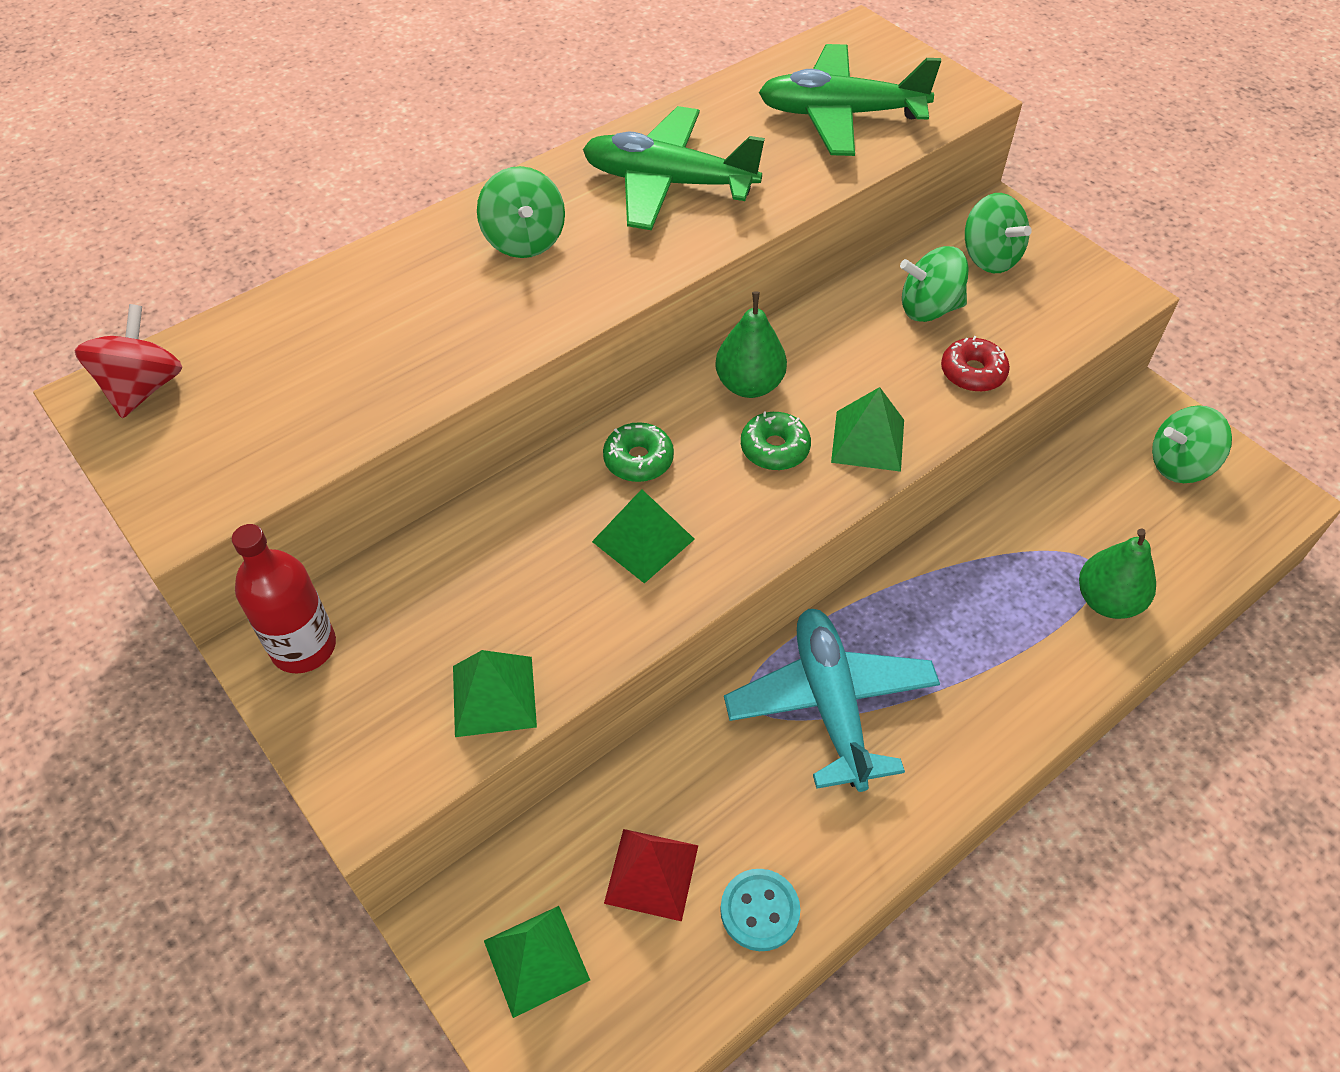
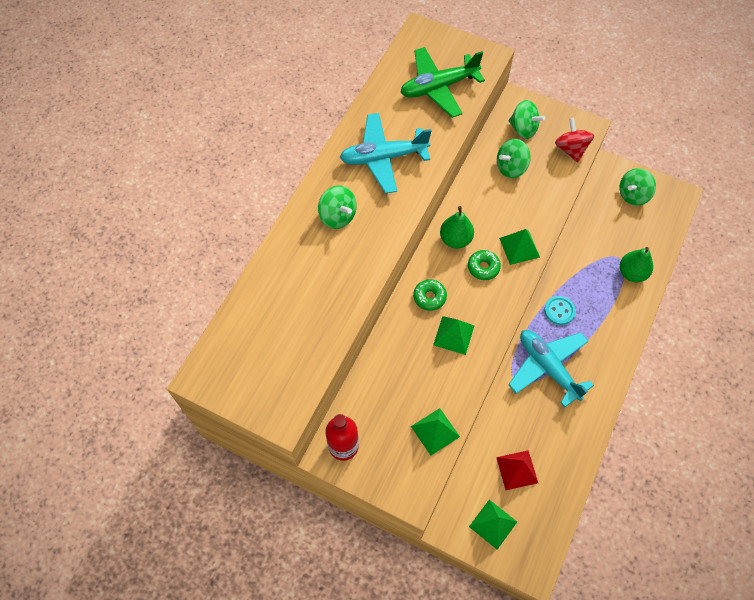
camera: 25 degrees left, 10 degrees up
(143, 388) = (218, 365): red spinning top -> red spinning top (571, 149)
(668, 183) = (383, 158): green plane -> turquoise plane
(759, 911) = (564, 465): turquoise button -> turquoise button (559, 311)
(972, 372) = (545, 195): red donut -> none

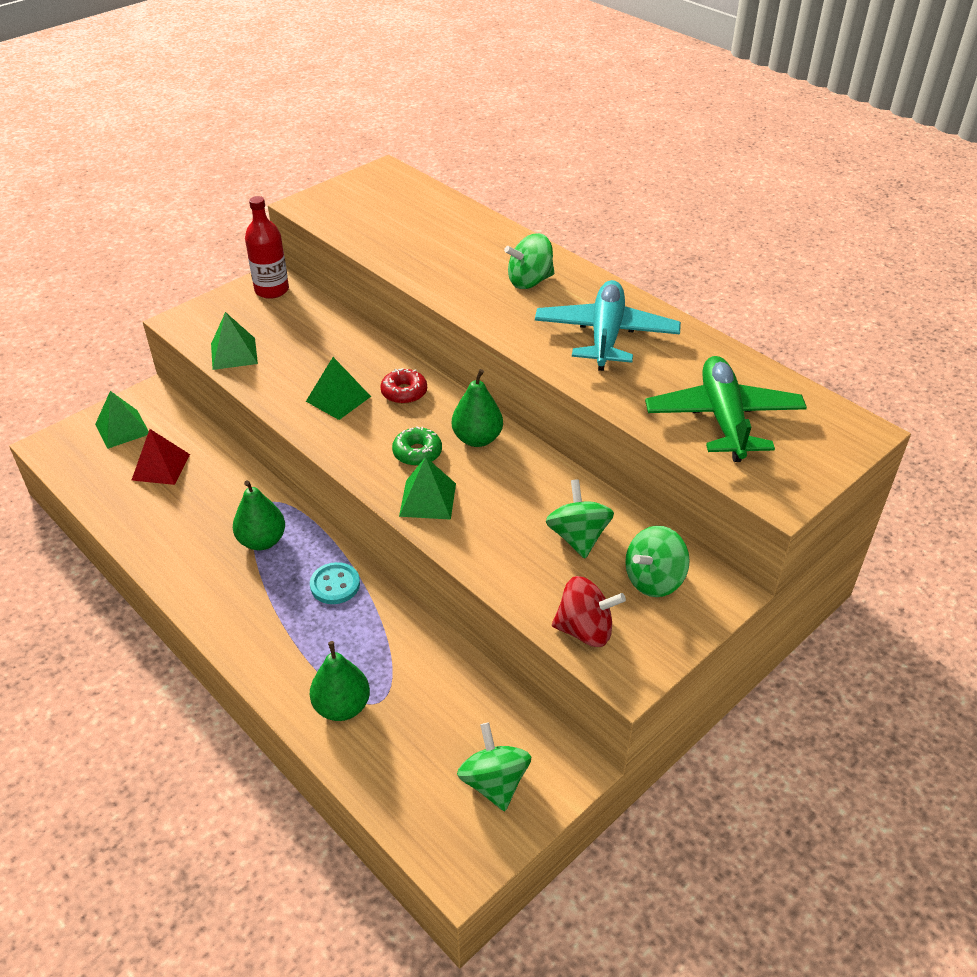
camera: 110 degrees right, 20 degrees down
(429, 297) = (404, 392): green donut -> red donut
(548, 367) = (262, 541): turquoise plane -> green pear

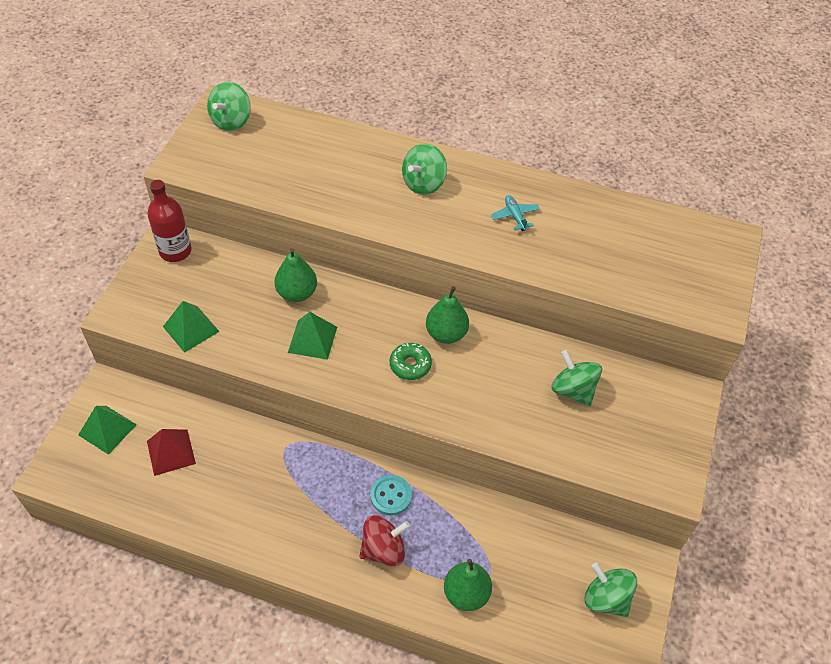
camera: 30 degrees left, 10 degrees up
(262, 541) = (307, 483): green pear -> green pear (297, 293)
(404, 392) = (361, 313): red donut -> none
(428, 499) = (447, 404): green pyramid -> none
(585, 630) = (626, 464): red spinning top -> red spinning top (383, 549)
(606, 335) = (515, 216): turquoise plane -> turquoise plane, size x0.43
(654, 580) = (644, 403): green spinning top -> green spinning top (231, 121)
(723, 418) = (642, 262): green plane -> none

